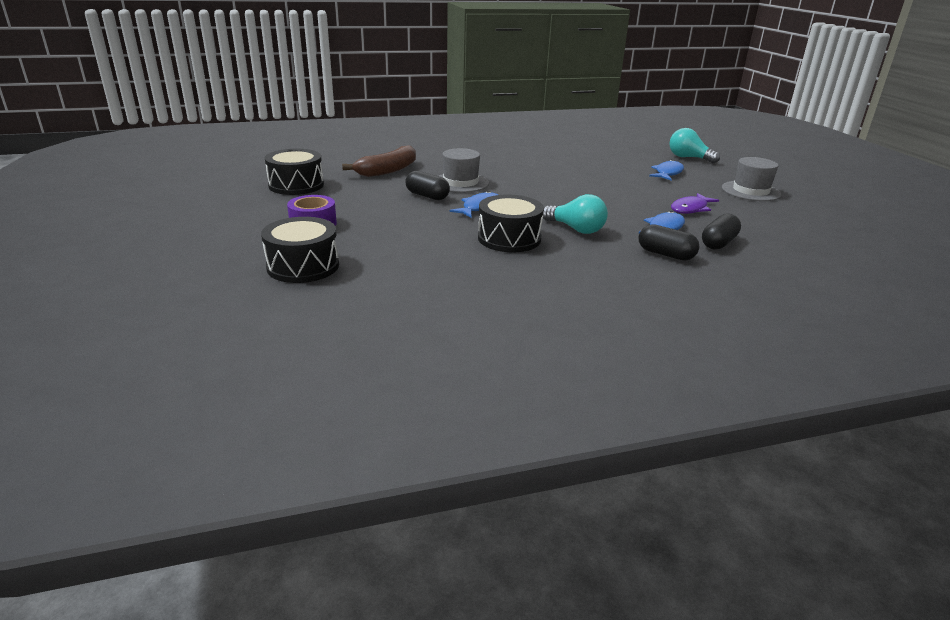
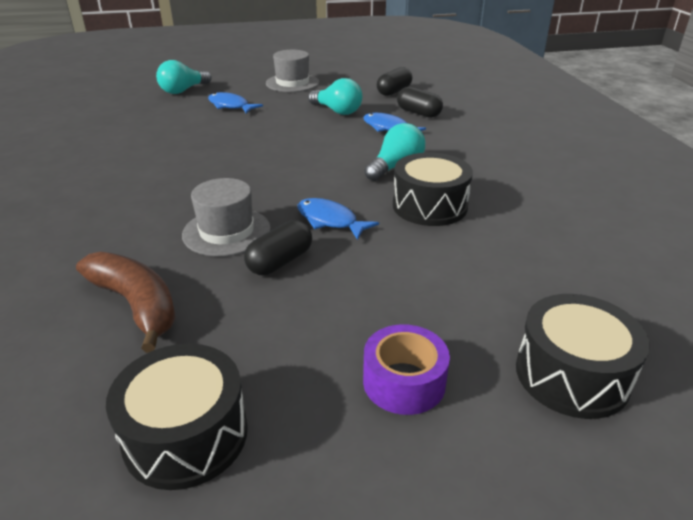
camera: 85 degrees left, 5 degrees up
(665, 254) = (449, 135): black capsule -> black capsule (394, 91)
(690, 209) = (337, 111): purple fish -> turquoise light bulb

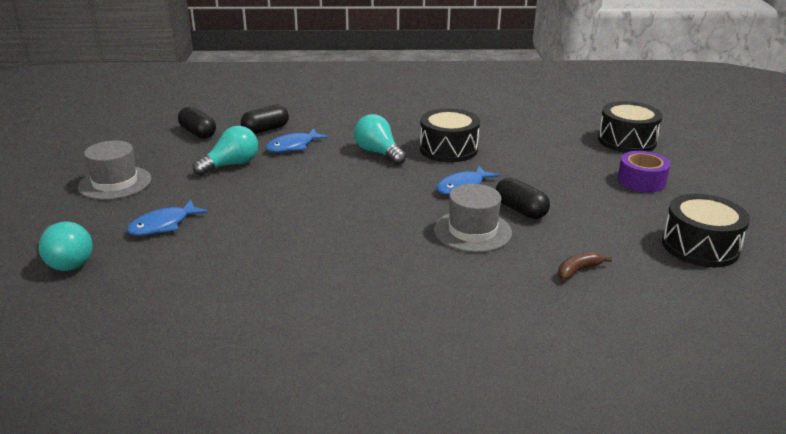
camera: 80 degrees left, 5 degrees down
(136, 305) = (578, 270): brown banana -> brown banana, size x0.49

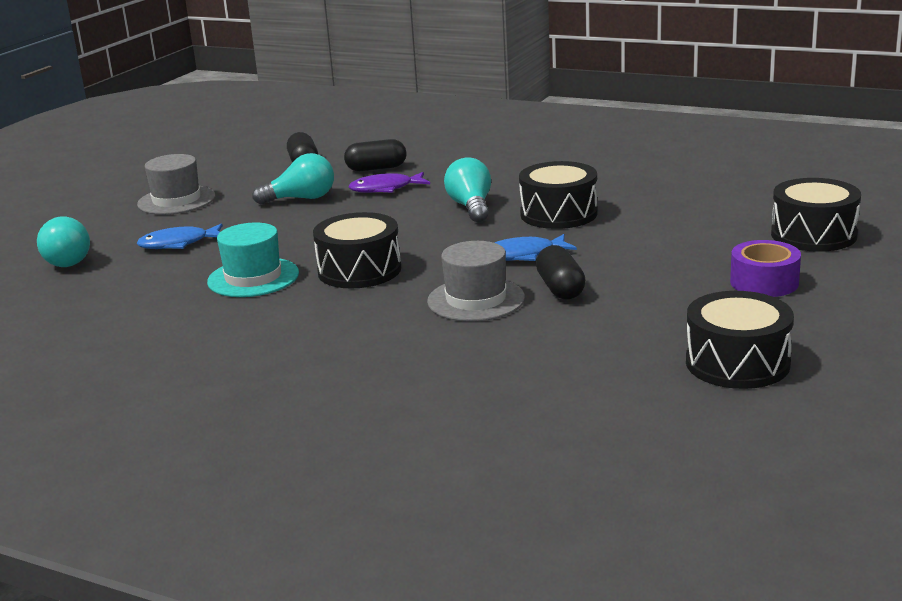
camera: 30 degrees right, 5 degrees down
(270, 246) = (253, 278): none -> turquoise hat
(293, 146) = (385, 189): blue fish -> purple fish
(353, 222) = (359, 270): none -> black drum
(578, 270) = (546, 357): brown banana -> none

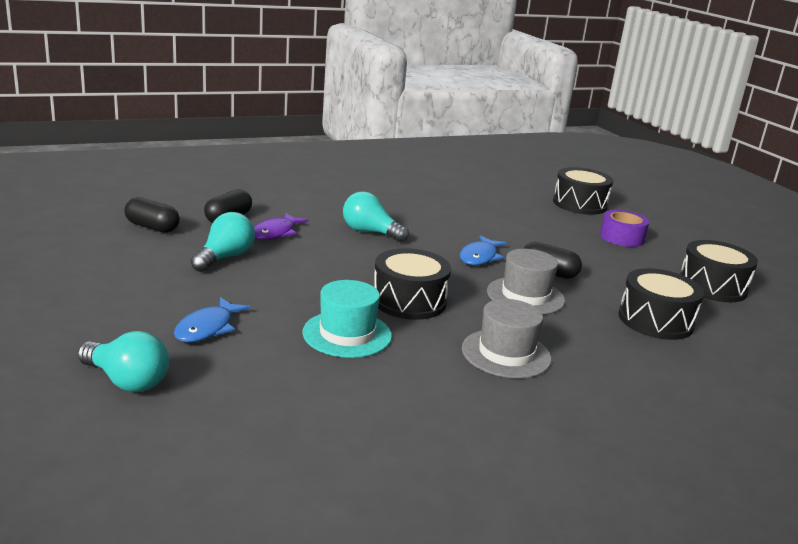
camera: 55 degrees left, 0 degrees up
(176, 200) = (102, 290): grey hat -> grey hat (506, 354)
(558, 214) = (434, 223): black drum -> black drum (655, 320)

